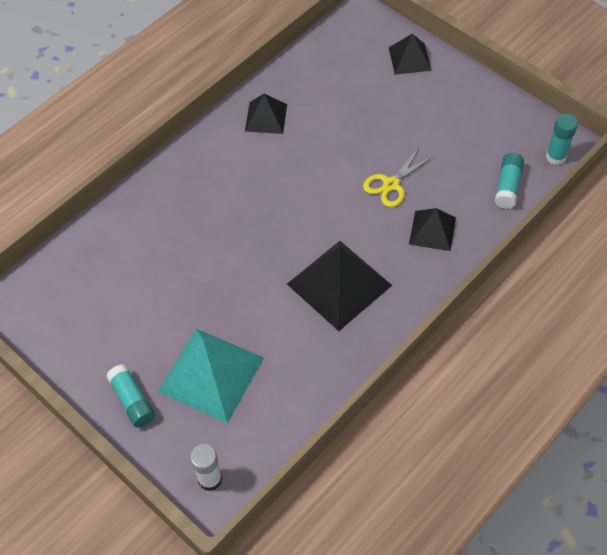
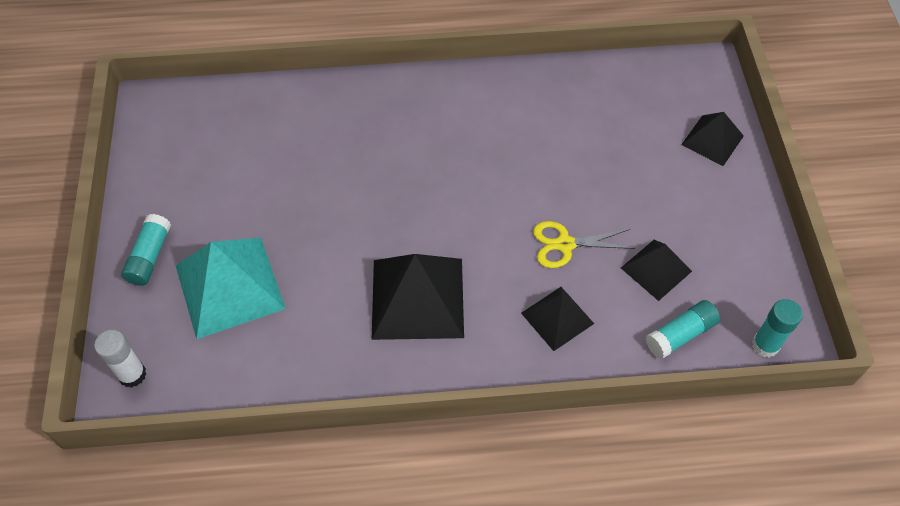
camera: 40 degrees right, 0 degrees up
(266, 117) = (516, 100): black pyramid -> black pyramid (656, 269)

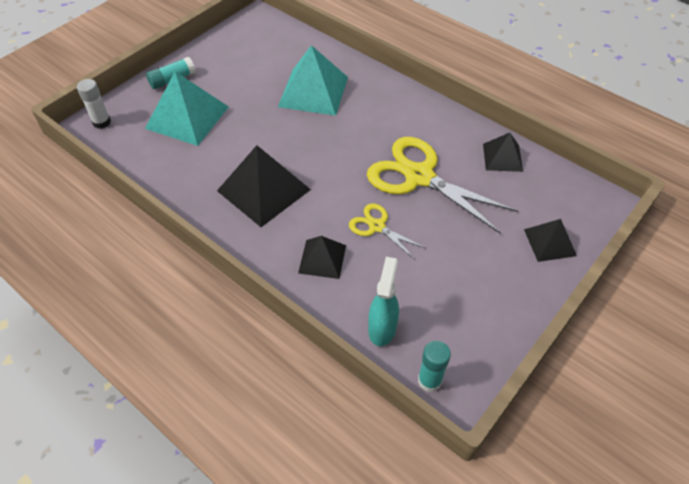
camera: 45 degrees right, 5 degrees down
(331, 150) = (313, 91): none -> turquoise pyramid
(541, 163) = (419, 176): none -> yellow scissors
(656, 269) = (414, 282): black pyramid -> black pyramid (502, 157)
(680, 335) = (382, 328): turquoise glue stick -> turquoise spray bottle

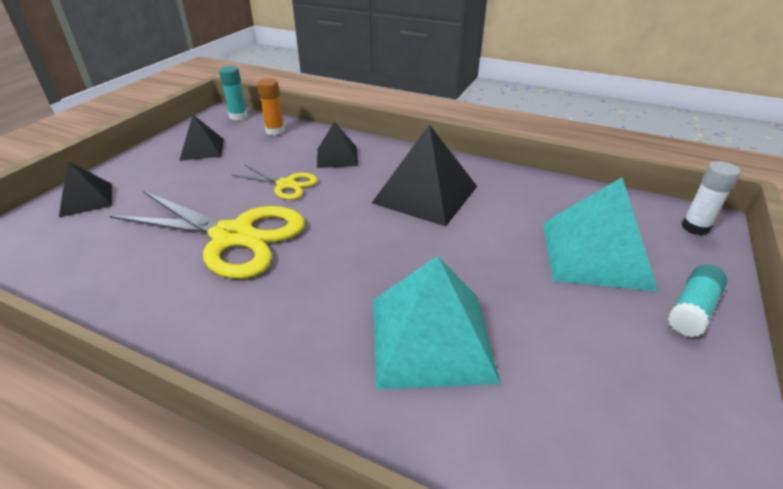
camera: 165 degrees right, 15 degrees down
(382, 328) = (275, 131): turquoise spray bottle -> orange glue stick
(502, 157) = (95, 281): black pyramid -> black pyramid (202, 149)

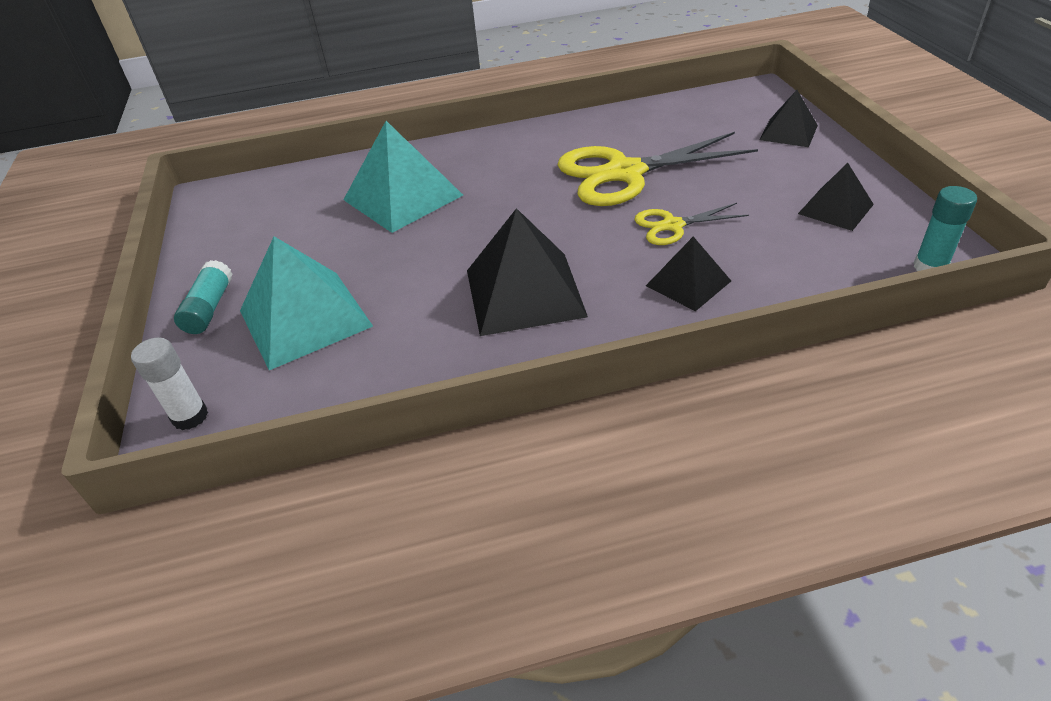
camera: 145 degrees right, 5 degrees up
(275, 131) = (832, 274): orange glue stick -> none

